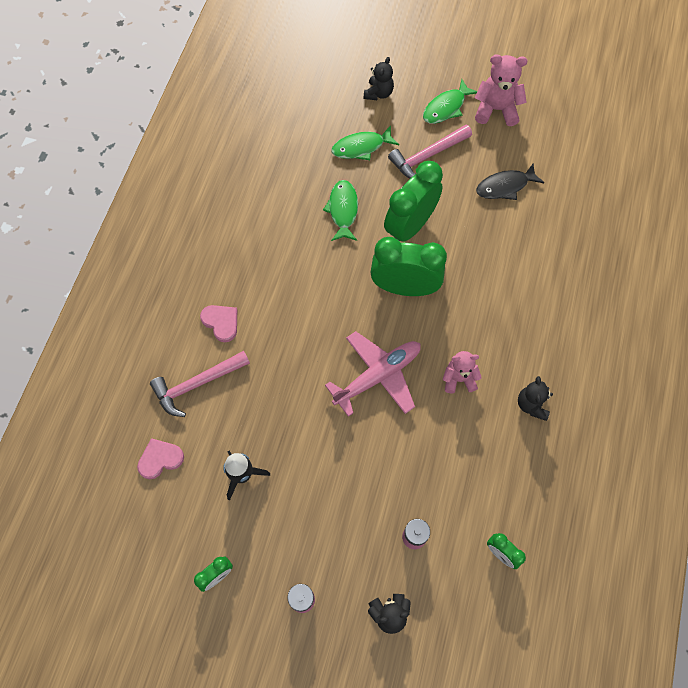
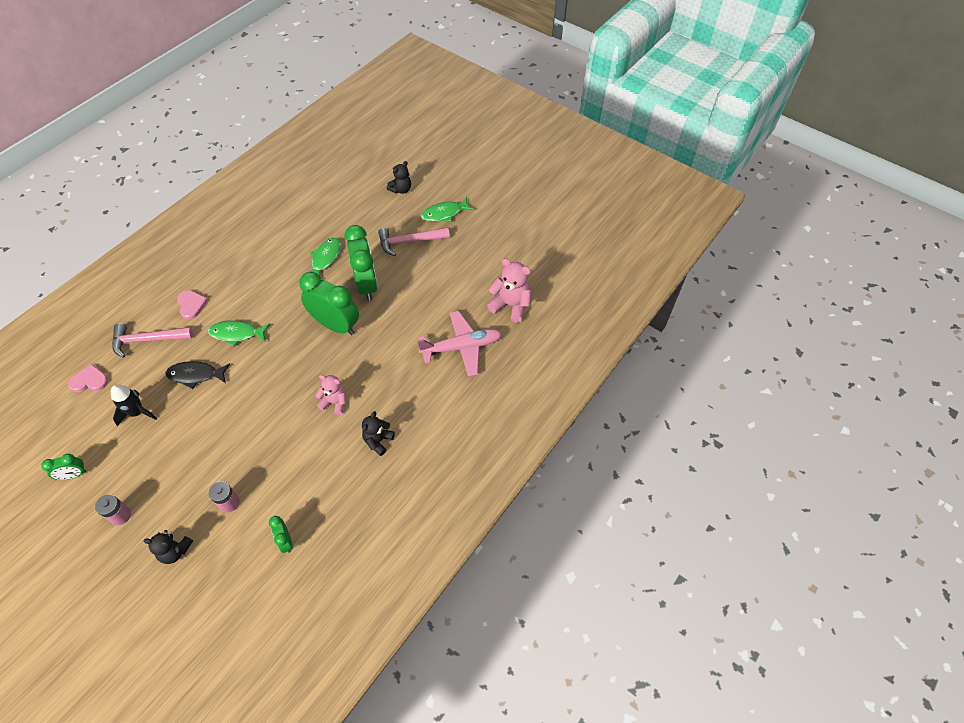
camera: 20 degrees right, 10 degrees down
(361, 147) = (365, 221): green fish -> green fish (237, 334)
(377, 376) = (276, 379): pink plane -> pink plane (461, 347)
(410, 226) = (366, 285): green clock -> green clock turned 105 degrees clockwise
(496, 110) = (481, 226): pink teddy bear -> pink teddy bear (510, 305)
(505, 186) = (455, 280): black fish -> black fish (196, 375)

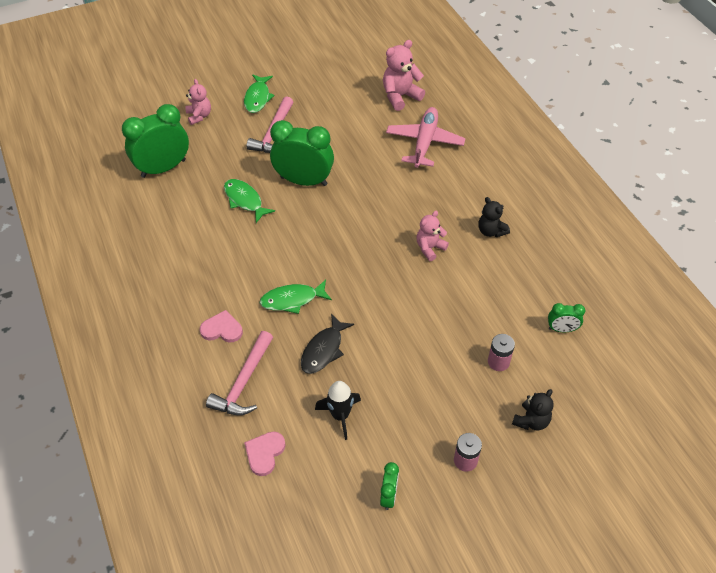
camera: 60 degrees left, 5 degrees down
(237, 334) = (292, 300): green fish -> green fish turned 45 degrees clockwise
(335, 325) = (337, 219): green clock -> green clock (163, 168)
(401, 189) = (199, 116): black teddy bear -> pink teddy bear

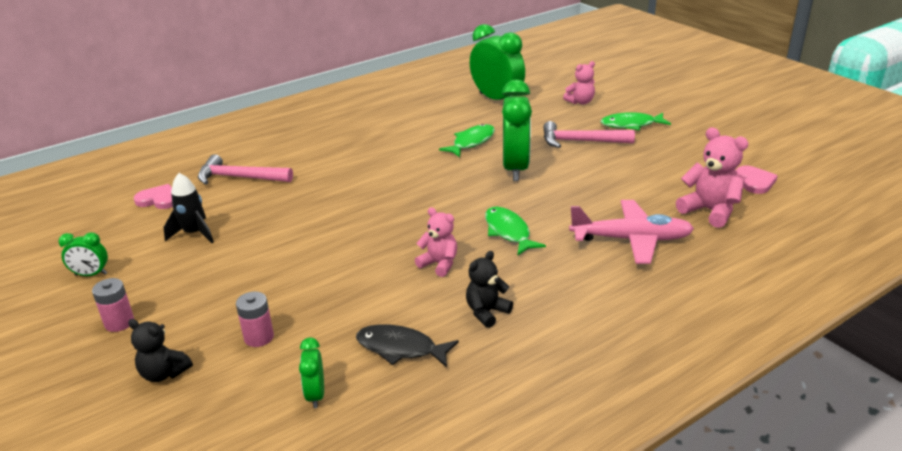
camera: 80 degrees right, 20 degrees down
(222, 329) = (302, 158): pink heart -> pink heart (755, 181)
(292, 300) = (342, 187): green fish -> green fish (508, 232)
(324, 350) = (277, 213): black fish -> black fish (401, 348)

